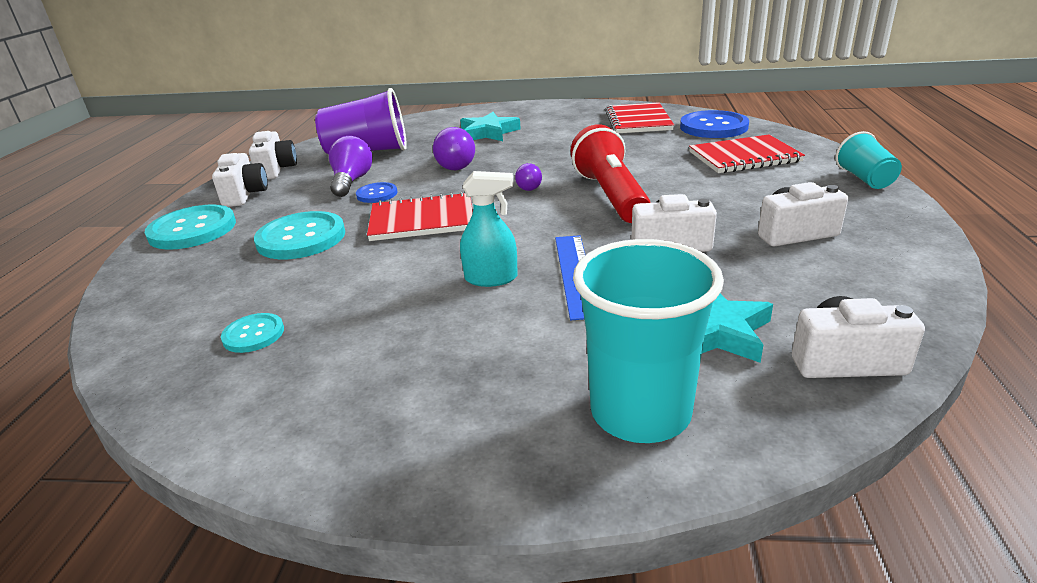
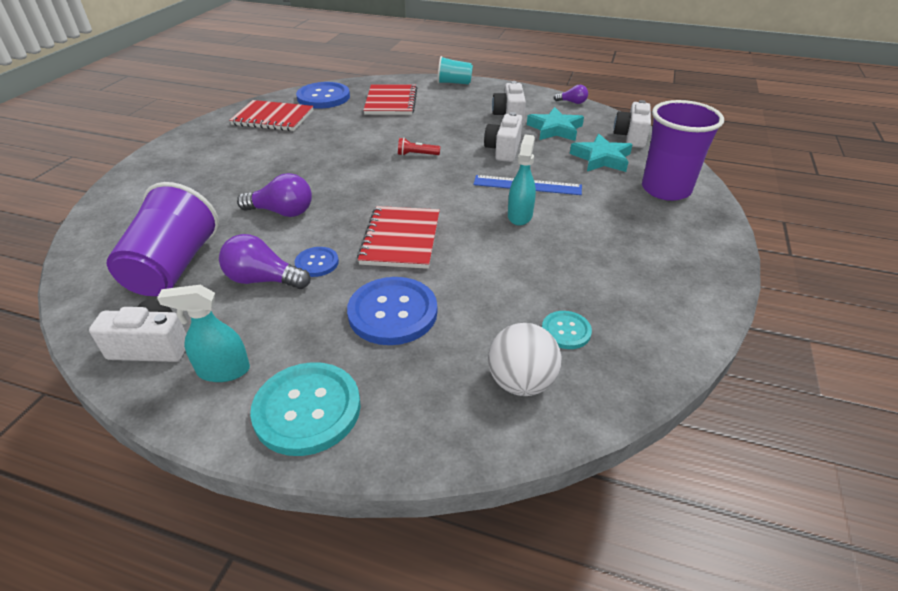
camera: 80 degrees left, 10 degrees up
(184, 315) = (521, 382): none -> white ball
(245, 195) = (223, 370): white camera -> turquoise spray bottle
(301, 238) = (392, 312): turquoise button -> blue button
(489, 132) = (209, 186): turquoise star -> turquoise star (555, 129)
(529, 186) = (371, 183): purple light bulb -> purple light bulb (572, 102)
(611, 195) = (417, 154): red flashlight -> red flashlight, size x0.40
(640, 412) = (665, 189): turquoise cup -> purple cup

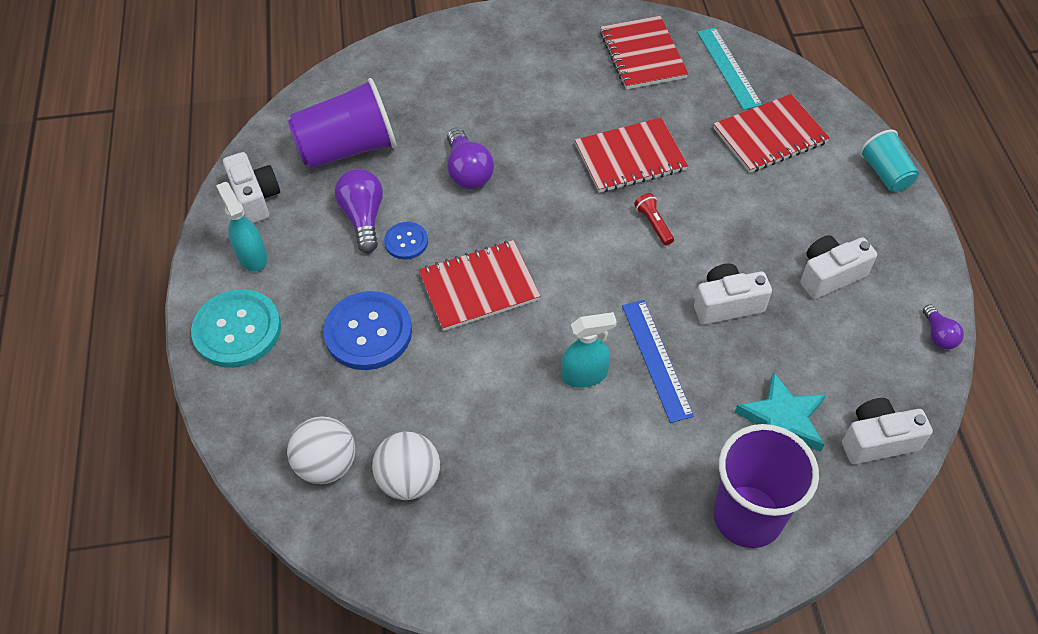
camera: 65 degrees right, 15 degrees up
(323, 97) = (728, 68): blue button -> turquoise ruler
(353, 146) = (630, 158): none -> red notebook
(555, 129) = (830, 341): turquoise star -> none
(566, 331) = (409, 479): turquoise button -> white ball

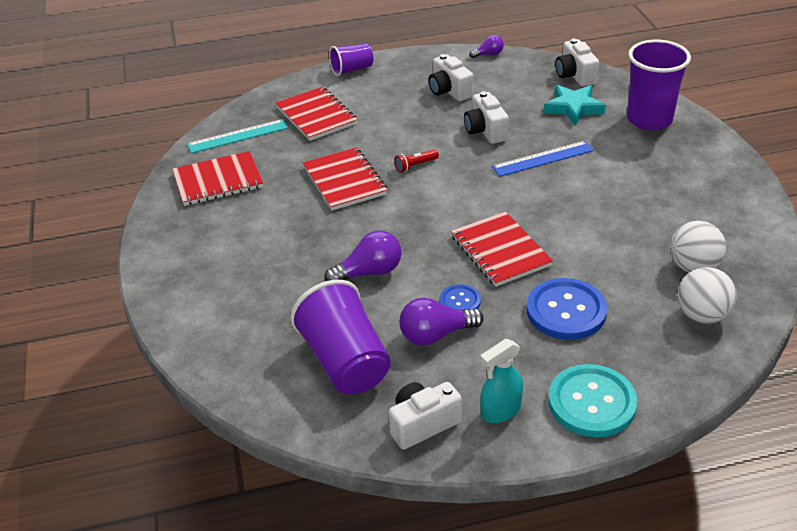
camera: 95 degrees left, 15 degrees down
(585, 375) = (567, 190): turquoise spray bottle -> none
(885, 173) = (352, 69): turquoise cup -> purple cup

